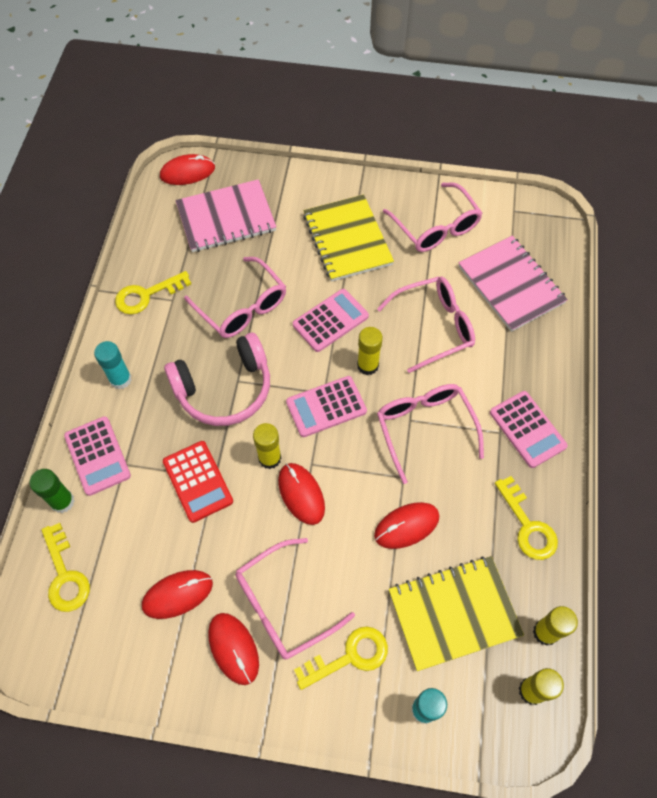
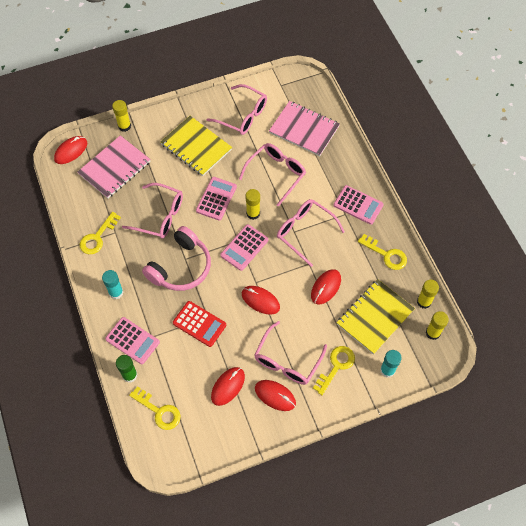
camera: 30 degrees left, 0 degrees up
(269, 458) = (231, 291): yellow glue stick -> yellow glue stick (124, 126)

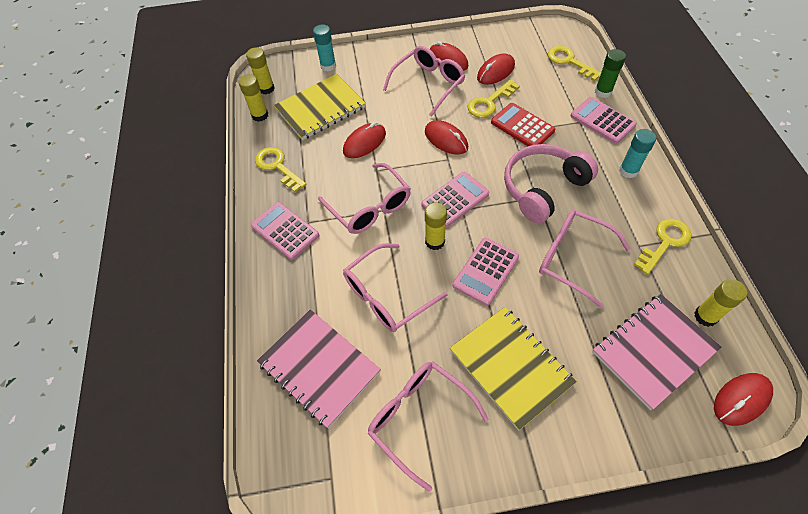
camera: 165 degrees left, 5 degrees down
(124, 126) = (645, 437): yellow glue stick -> yellow glue stick (705, 316)
(336, 366) = (378, 74): yellow key -> yellow key (489, 102)

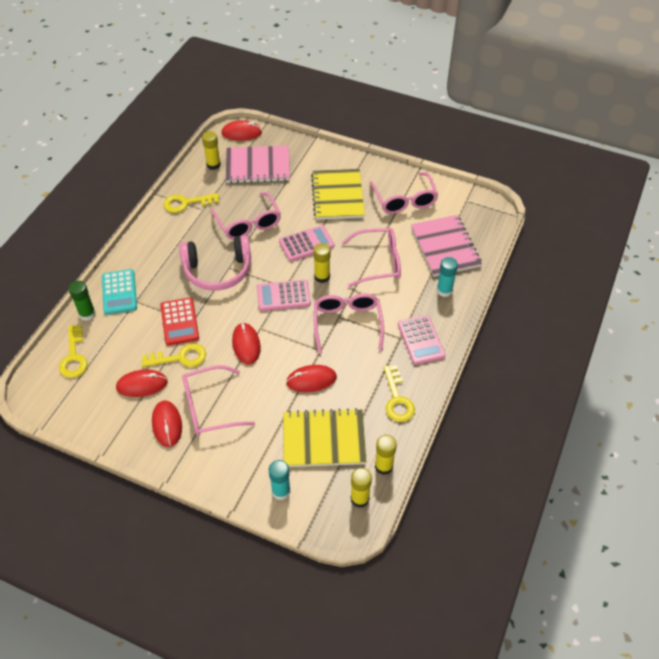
camera: 150 degrees left, 5 degrees down
(602, 121) = (119, 292): pink calculator -> turquoise calculator
(628, 171) = (150, 250): turquoise glue stick -> turquoise glue stick (444, 290)

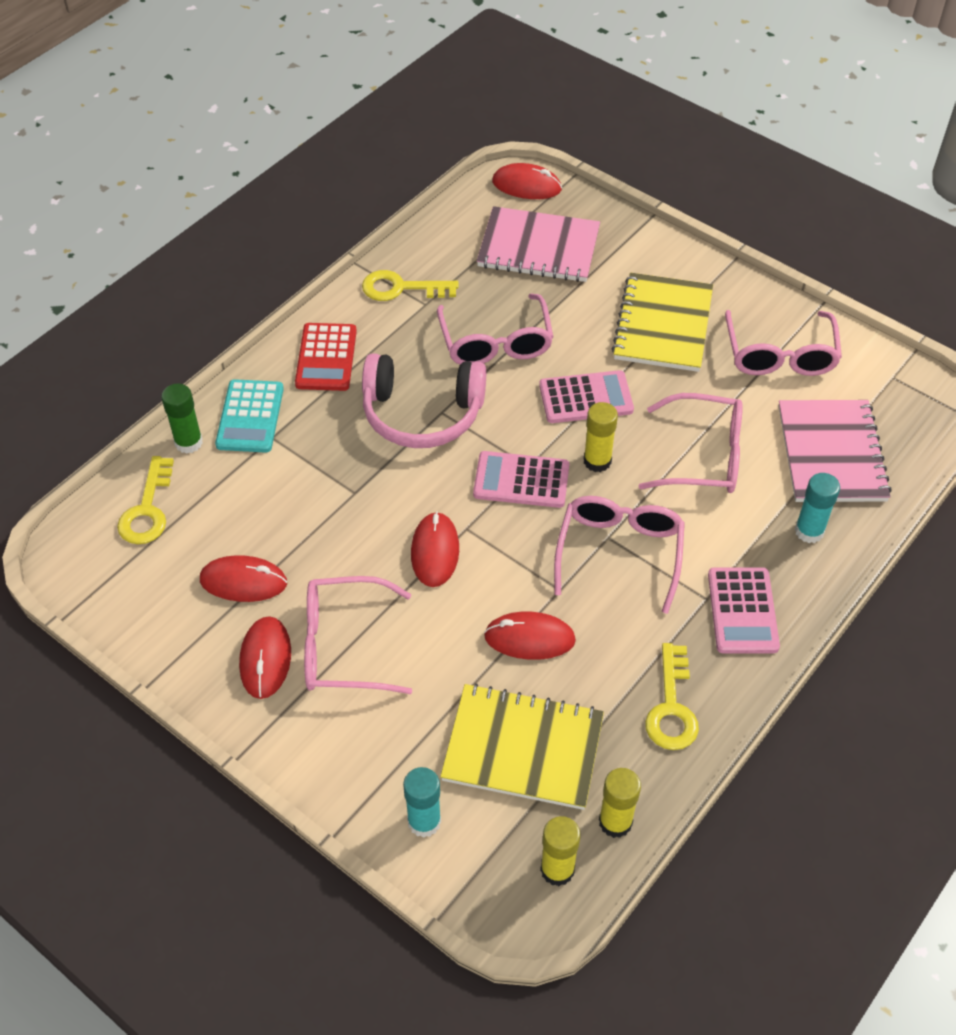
camera: 15 degrees right, 0 degrees up
(179, 322) = (335, 488): red calculator -> red calculator (326, 358)
(180, 357) = (318, 549): yellow key -> none
(213, 165) = (464, 231): yellow glue stick -> none

